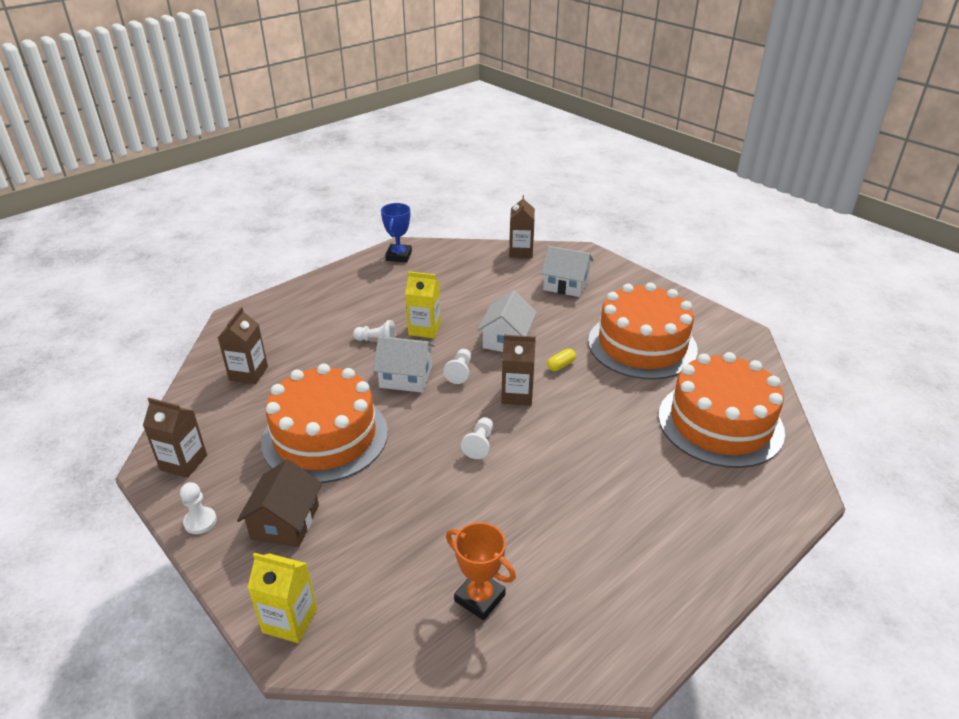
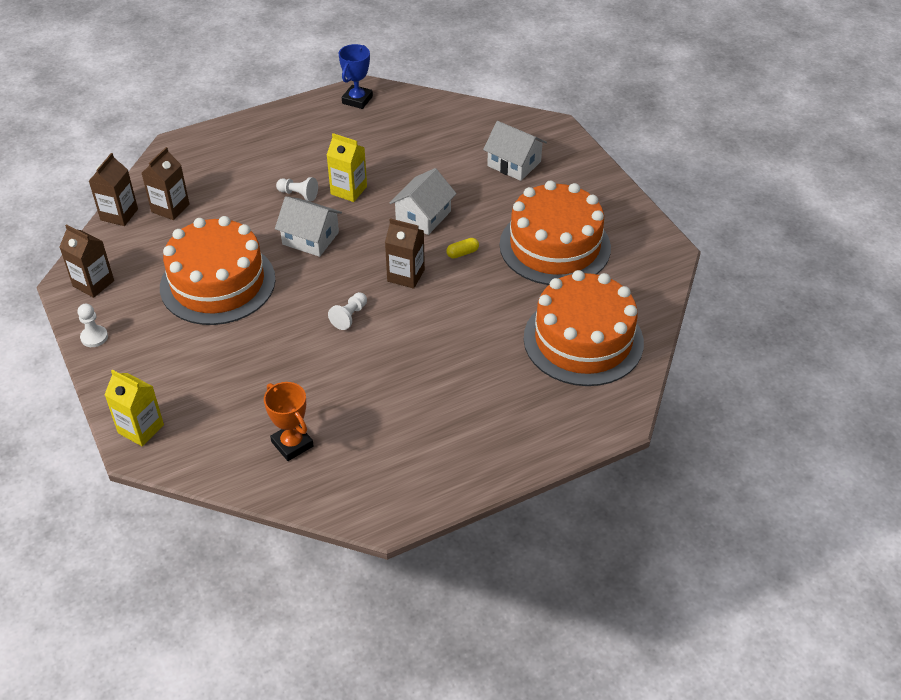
camera: 15 degrees right, 10 degrees up
(285, 522) = (161, 351): brown house -> none
(459, 372) = (362, 242): white pawn -> none
(521, 252) = (487, 115): brown carton -> brown carton (119, 214)

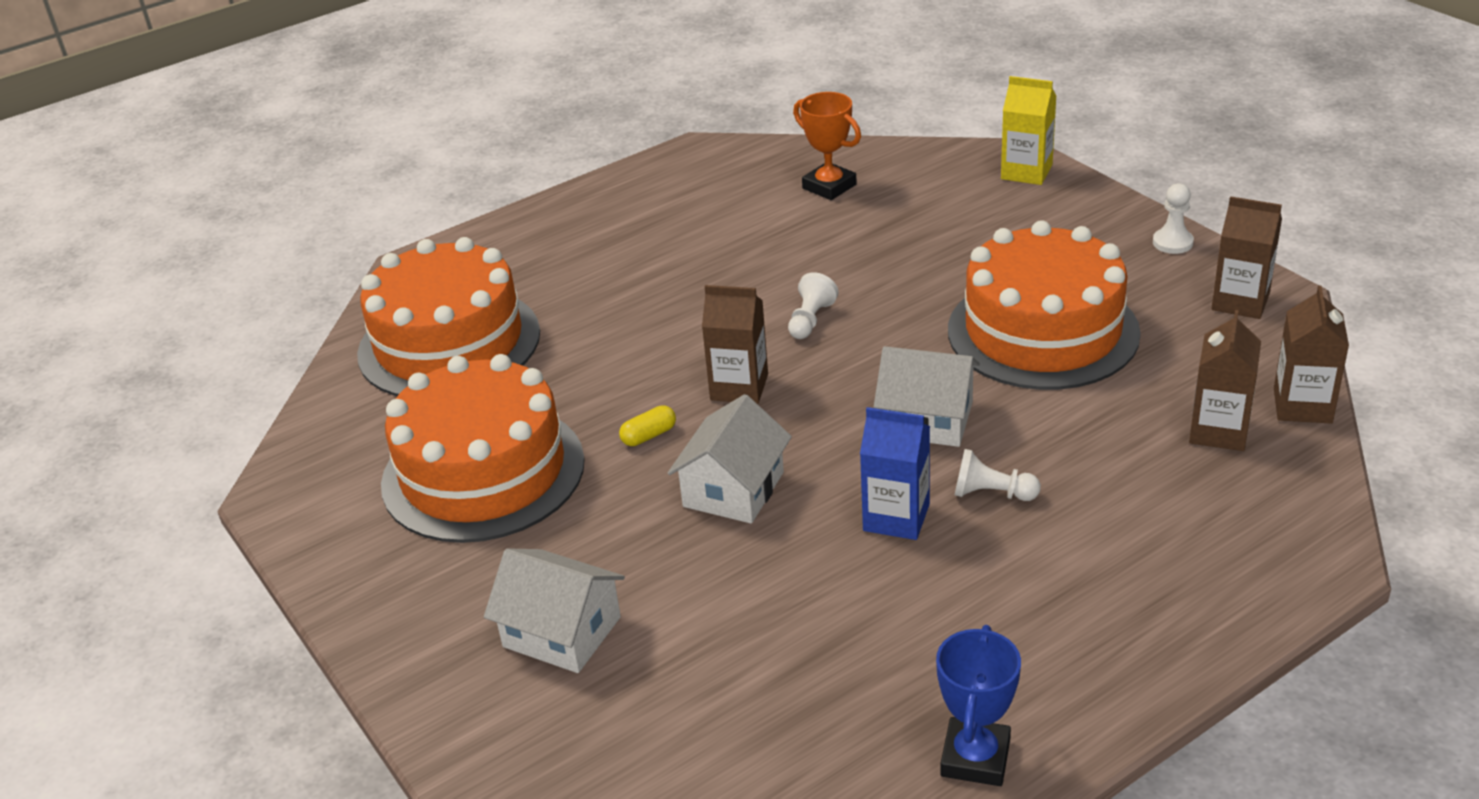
camera: 175 degrees right, 10 degrees down
(348, 190) = (896, 517): yellow carton -> blue carton

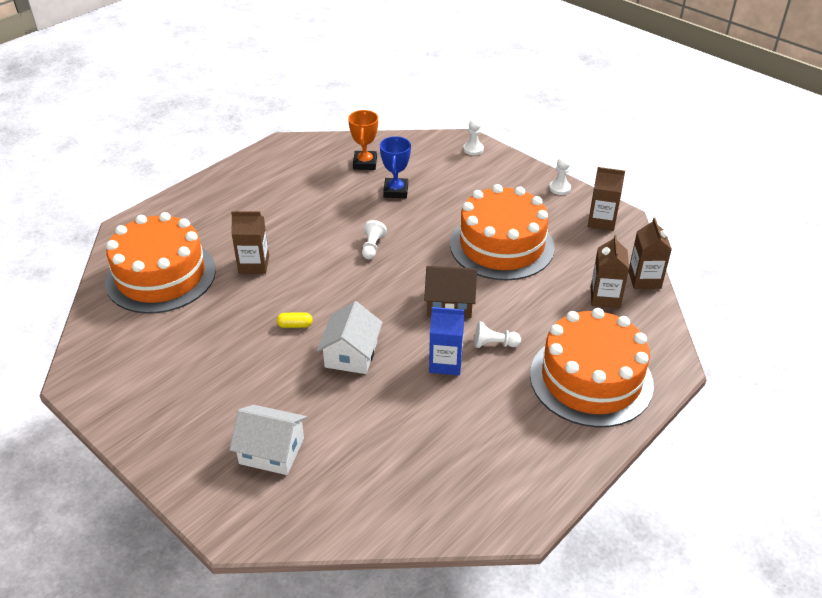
camera: 15 degrees left, 5 degrees up
(483, 472) = (201, 356): orange cake -> orange cake (591, 379)
(649, 436) = (295, 325): yellow capsule -> yellow capsule turned 45 degrees clockwise
(739, 387) = (340, 291): brown carton -> brown carton (254, 264)
(829, 186) = (365, 163): orange trophy -> orange trophy turned 60 degrees clockwise
(927, 419) = (450, 303): white house -> brown house
(975, 758) = (517, 498): blue trophy -> blue trophy (395, 191)
(1026, 172) = (473, 149): yellow carton -> white pawn

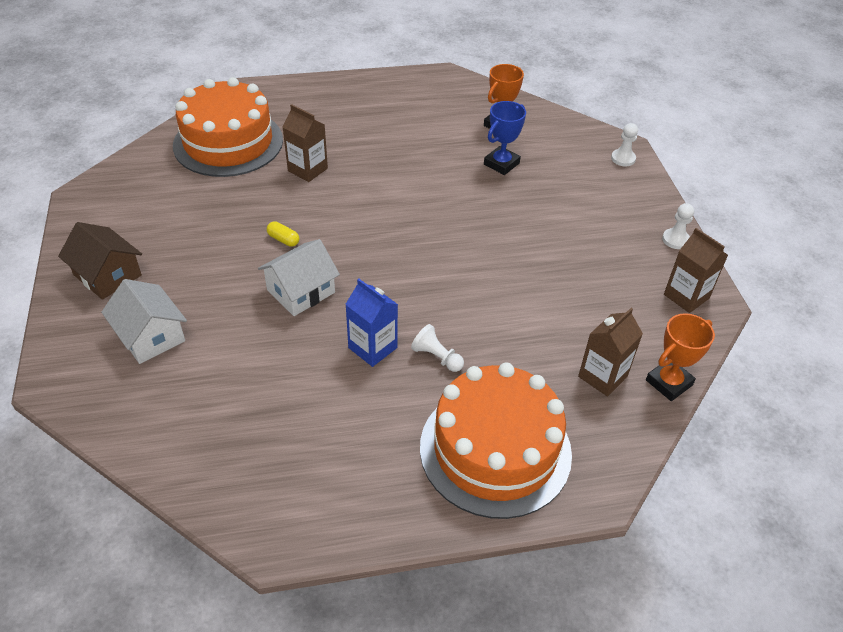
camera: 35 degrees right, 5 degrees up
(372, 247) = (423, 205): white pawn -> none
(450, 303) = (438, 294): brown house -> brown house (107, 275)
(501, 245) = (549, 266): orange cake -> none
(644, 279) = (669, 382): brown carton -> orange trophy

